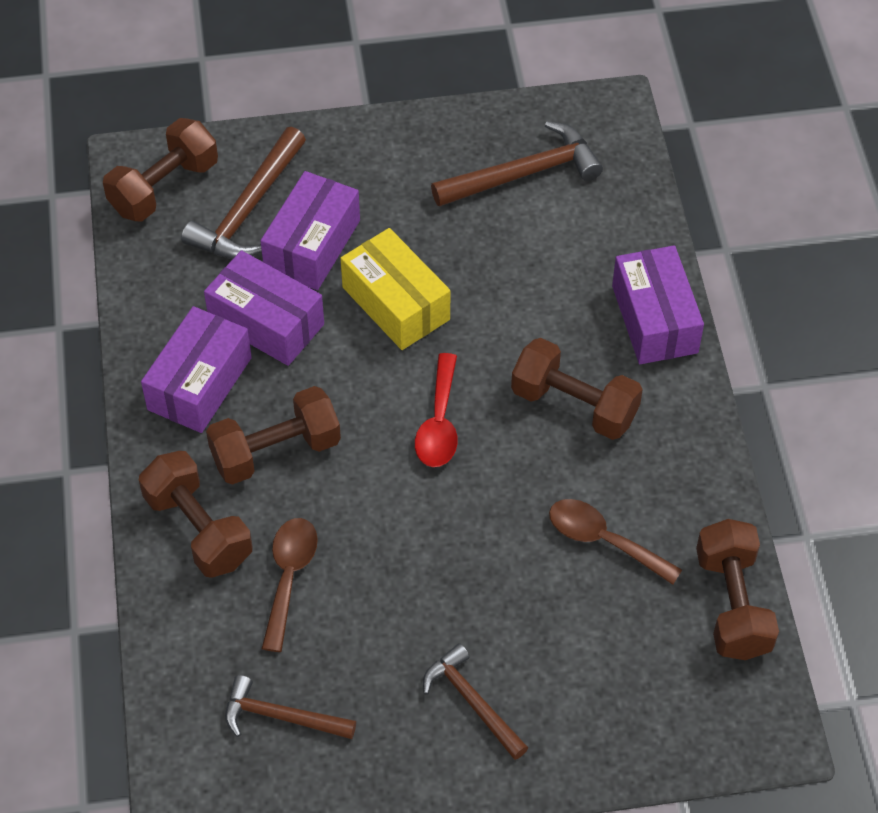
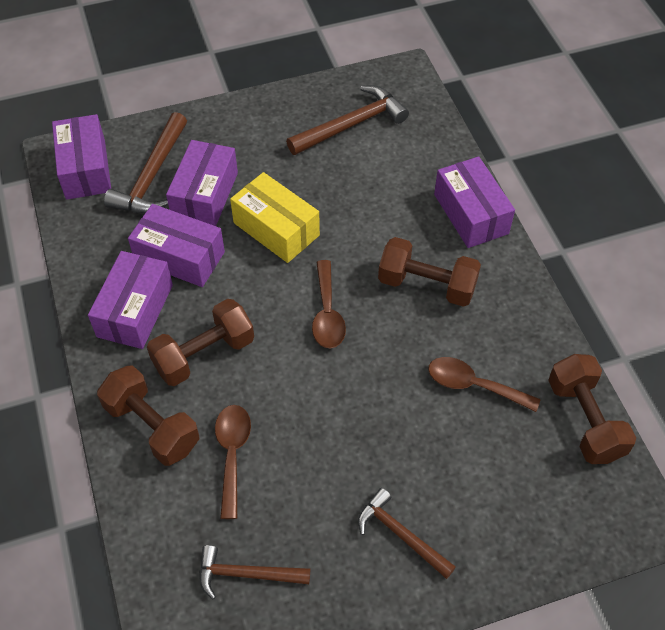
camera: 10 degrees left, 0 degrees up
(164, 187) = (85, 169): brown dumbbell -> purple box
(439, 422) = (327, 313): red spoon -> brown spoon

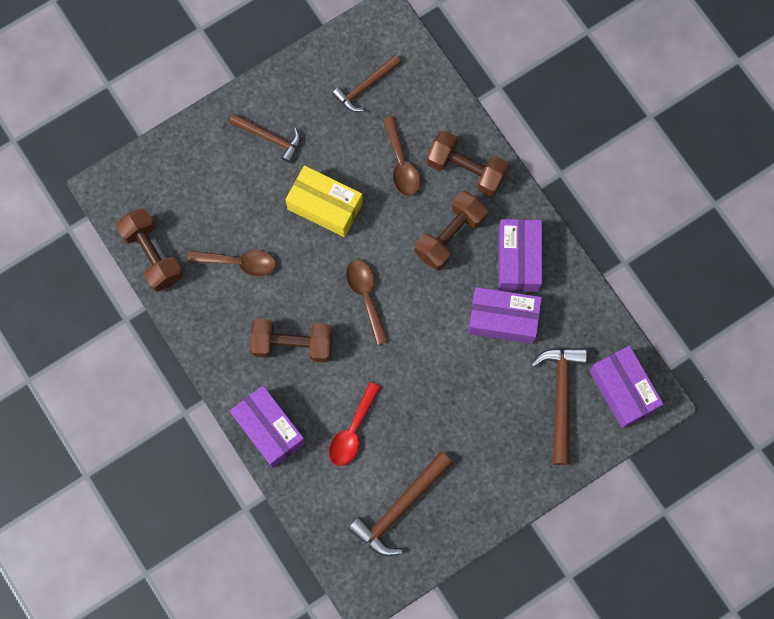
camera: 165 degrees right, 20 degrees up
(205, 195) = (505, 388): purple box -> none
(246, 574) = (365, 87): brown hammer -> brown hammer turned 150 degrees clockwise
(276, 229) = (432, 368): yellow box -> yellow box (325, 206)
(380, 194) = (352, 431): none -> red spoon

